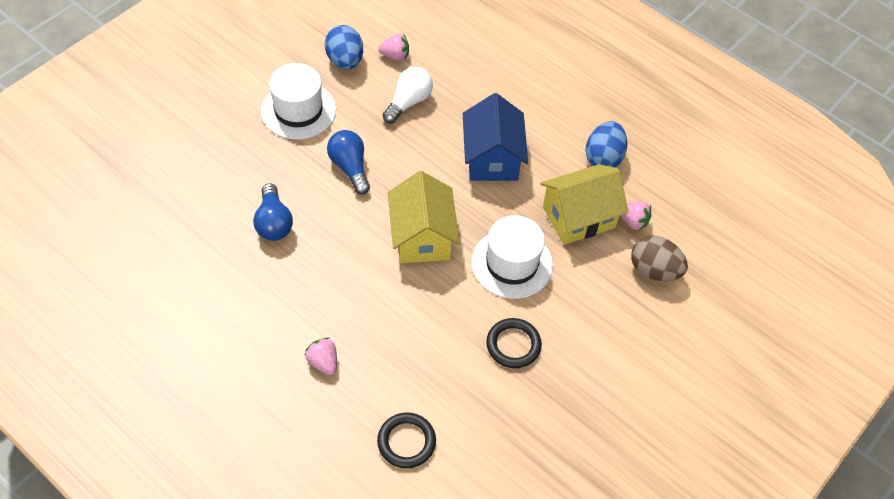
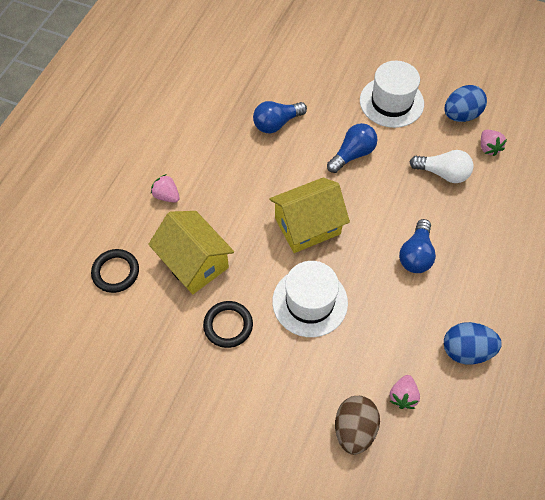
camera: 75 degrees right, 5 degrees up
(323, 362) = (166, 196): pink strawberry -> pink strawberry turned 90 degrees counterclockwise
(492, 158) = (416, 255): blue house -> blue light bulb
(579, 217) = (385, 345): yellow house -> yellow house (194, 262)

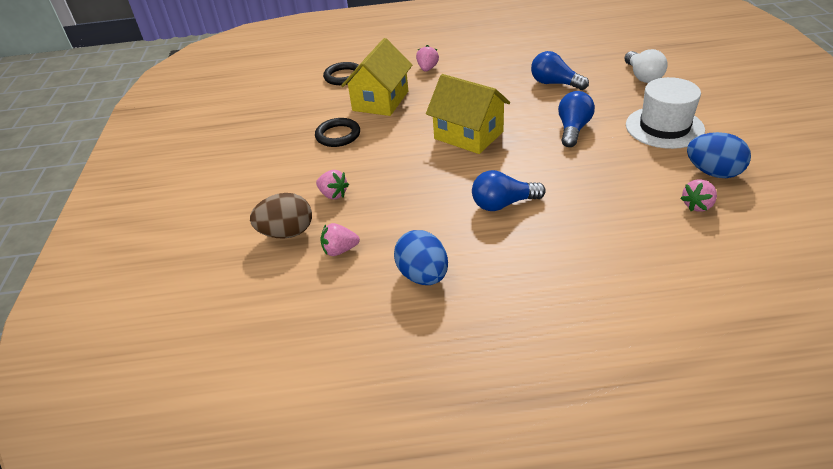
camera: 65 degrees right, 20 degrees down
(310, 302) = (394, 164): white hat -> none
(322, 369) = (333, 194): none -> pink strawberry
(352, 154) = (573, 129): blue light bulb -> blue light bulb turned 90 degrees counterclockwise
(443, 173) = (621, 187): white light bulb -> white light bulb (642, 76)

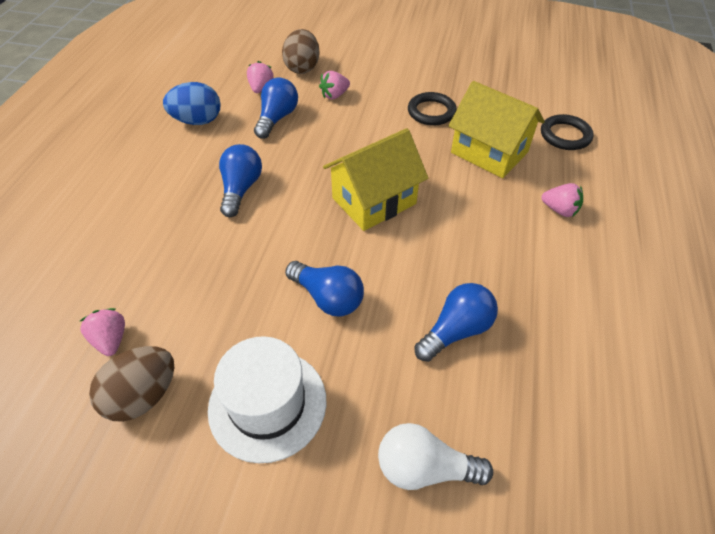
camera: 105 degrees right, 10 degrees up
(389, 219) = (277, 118): none -> blue light bulb
(713, 172) = (143, 396): blue egg -> brown egg

